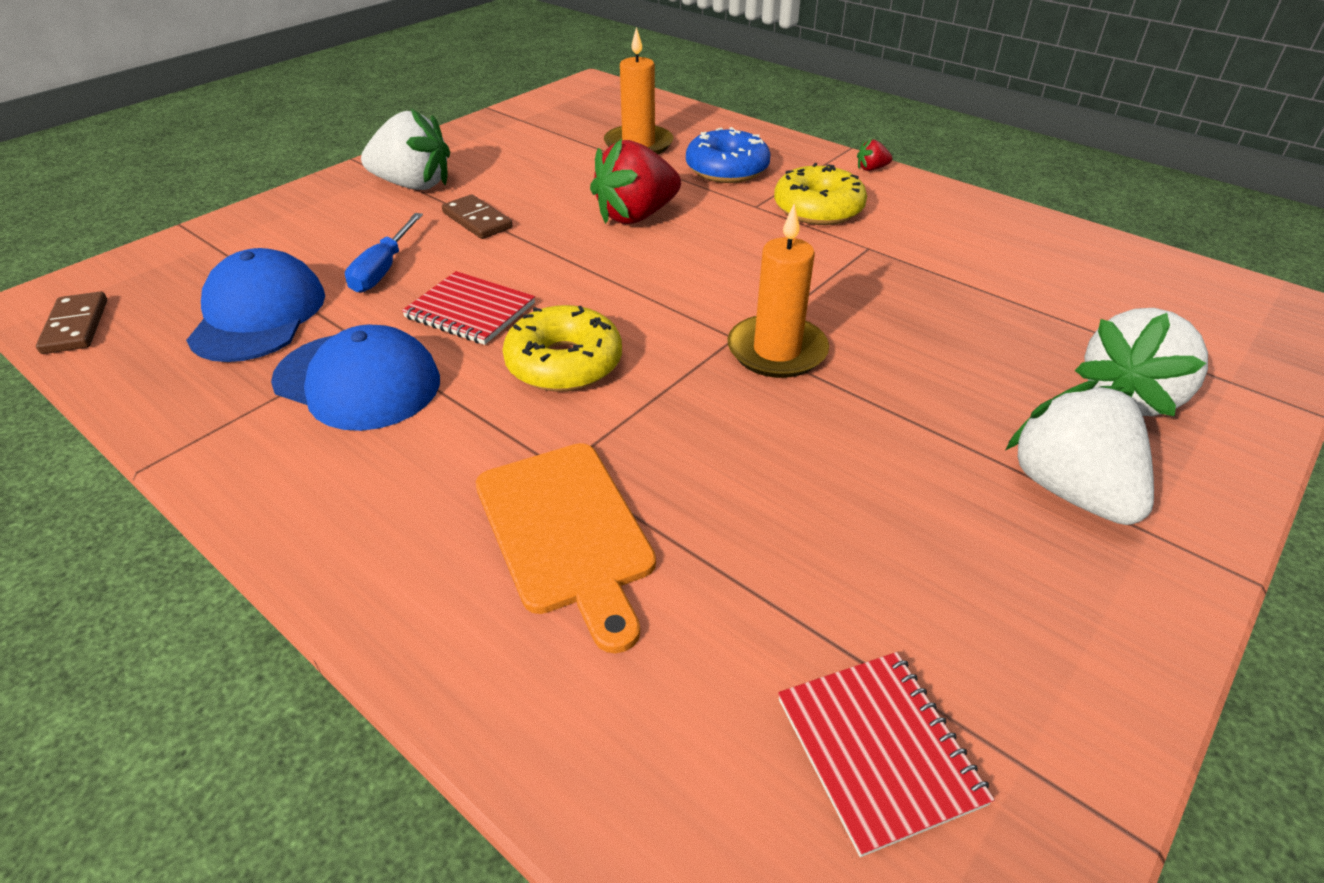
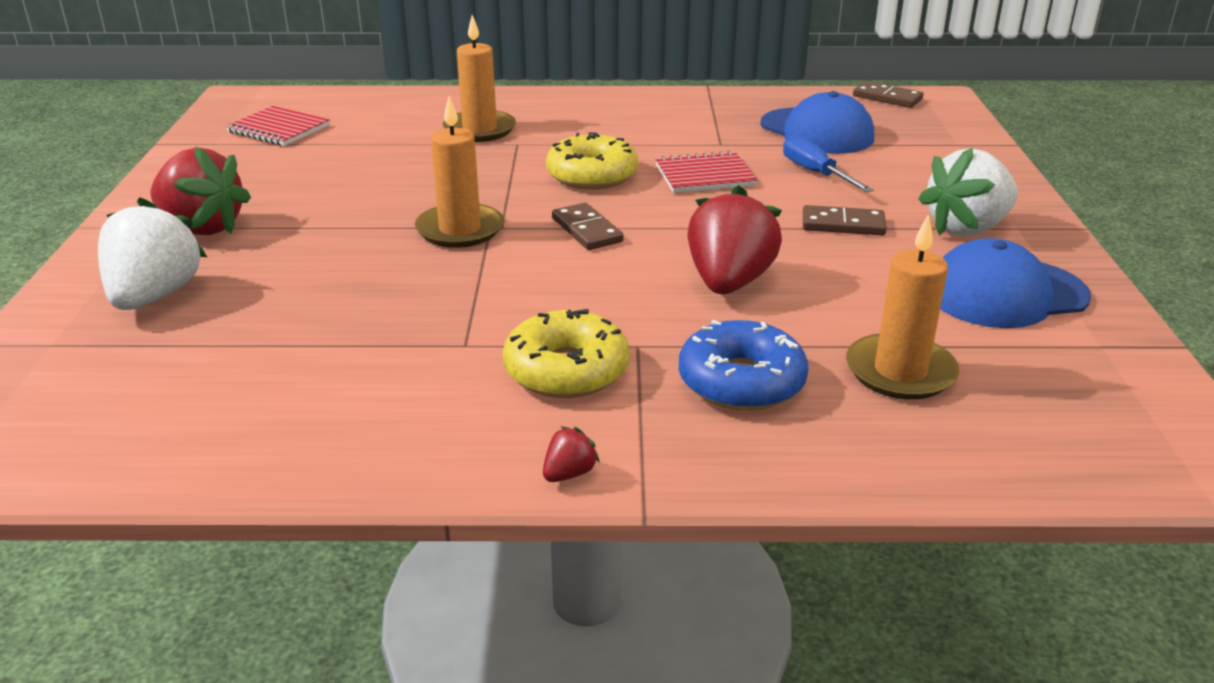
camera: 140 degrees right, 10 degrees down
(357, 381) = (689, 132): blue cap -> blue cap (1006, 294)
(566, 532) = (479, 130): orange cutting board -> orange candle
(666, 299) = (587, 230): none -> brown domino
(1069, 490) = (202, 228): white strawberry -> red strawberry

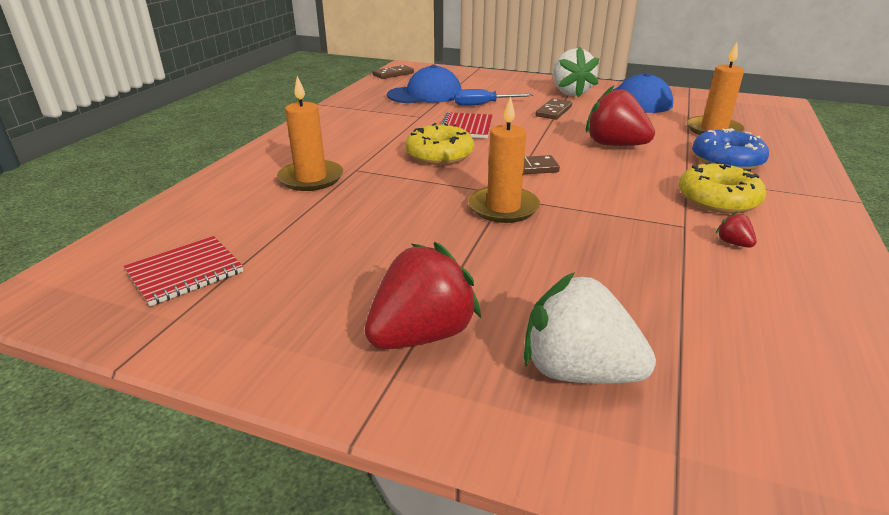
camera: 70 degrees left, 0 degrees up
(569, 474) = (832, 214): red strawberry -> red strawberry (733, 243)

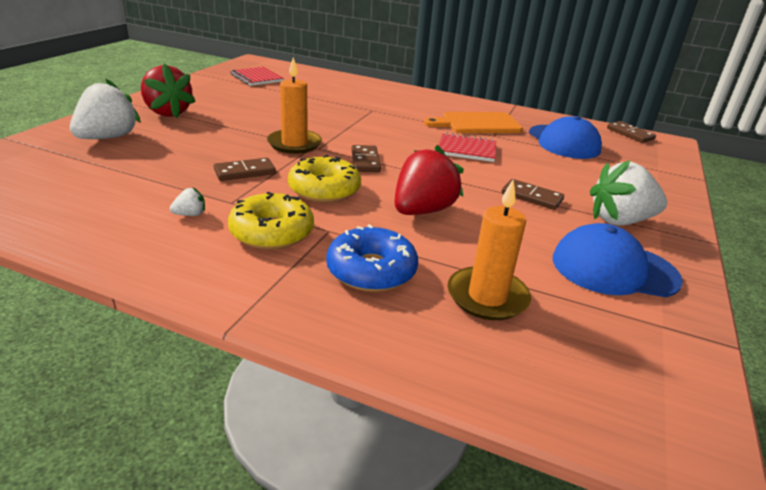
camera: 90 degrees right, 0 degrees up
(311, 178) = (359, 99): orange candle -> none
(388, 121) = (477, 124): none -> orange cutting board
(439, 155) = (398, 134): yellow donut -> yellow donut (324, 189)
(483, 105) = (540, 164): blue screwdriver -> none
(608, 228) = (245, 172): none -> brown domino
(733, 243) = (190, 214): red strawberry -> white strawberry

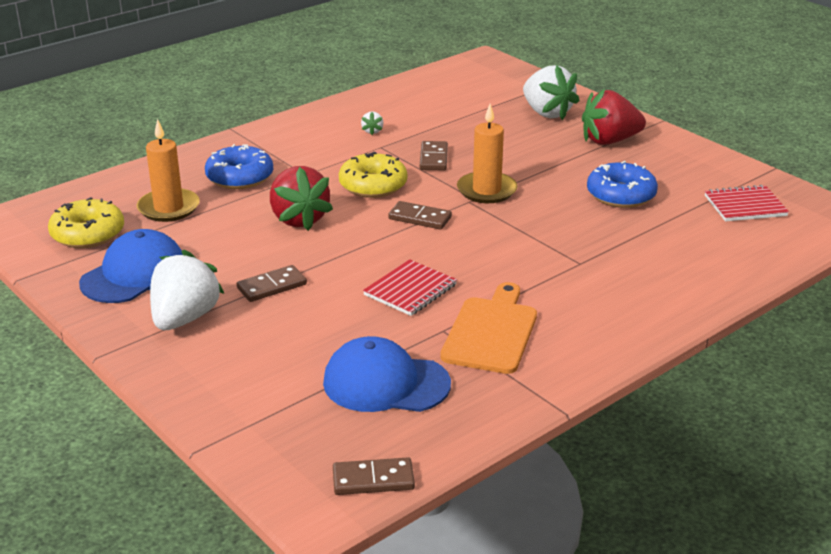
camera: 120 degrees right, 0 degrees up
(266, 105) = (621, 195): none -> blue donut
(272, 232) = (321, 154): yellow donut -> yellow donut (88, 234)

